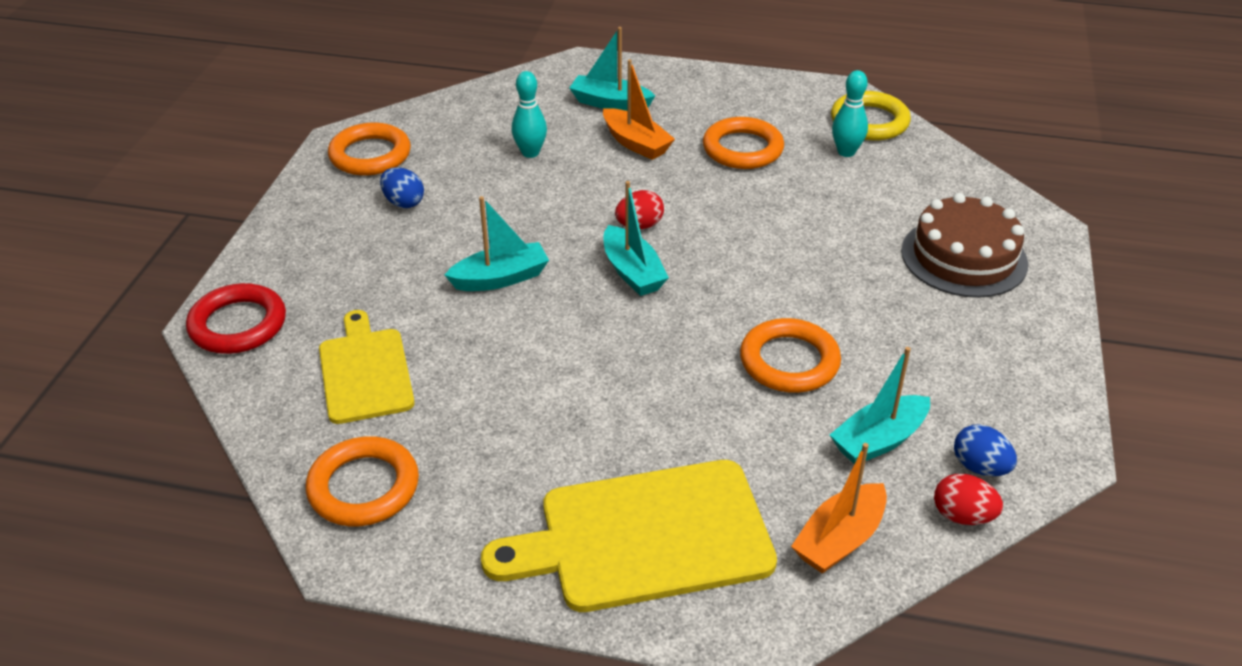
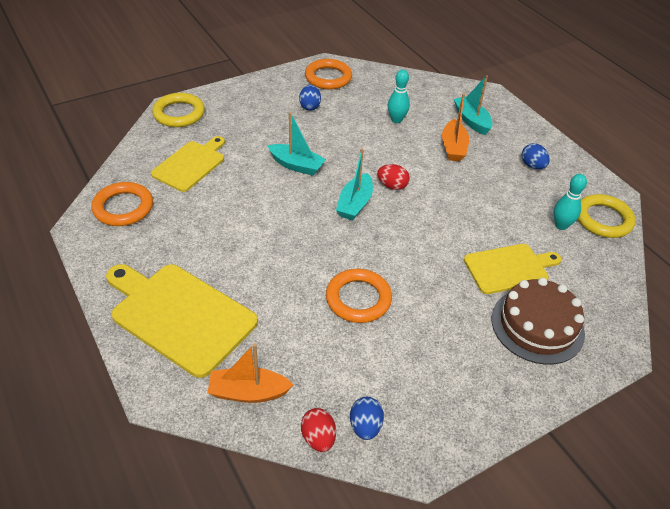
camera: 45 degrees right, 5 degrees up
(238, 324) = (179, 113): red ring -> yellow ring
(737, 112) = (532, 166): none -> blue egg
(742, 149) = (504, 185): orange ring -> none
(866, 224) = (509, 268): none -> yellow cutting board
(879, 440) = (339, 369): turquoise boat -> none

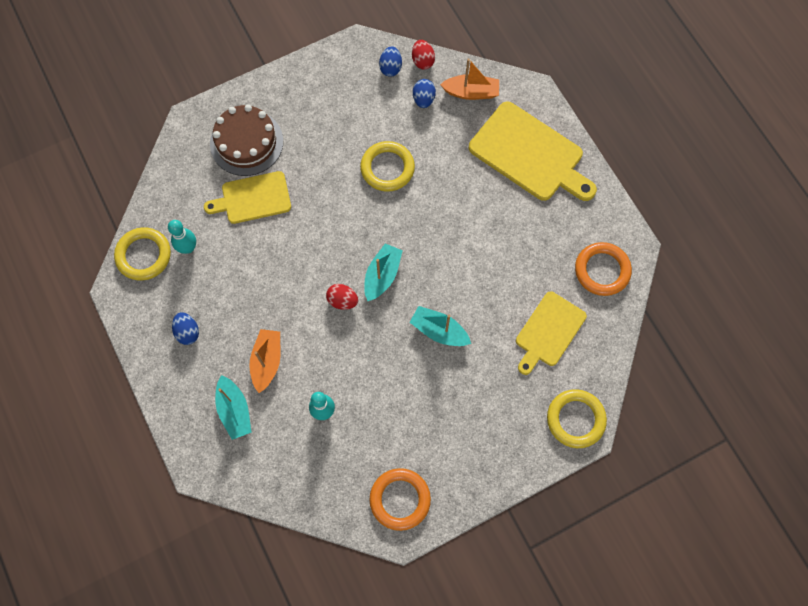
camera: 175 degrees left, 25 degrees up
(310, 106) = (424, 436): blue egg -> blue egg (423, 99)
(358, 299) = (387, 168): orange ring -> yellow ring

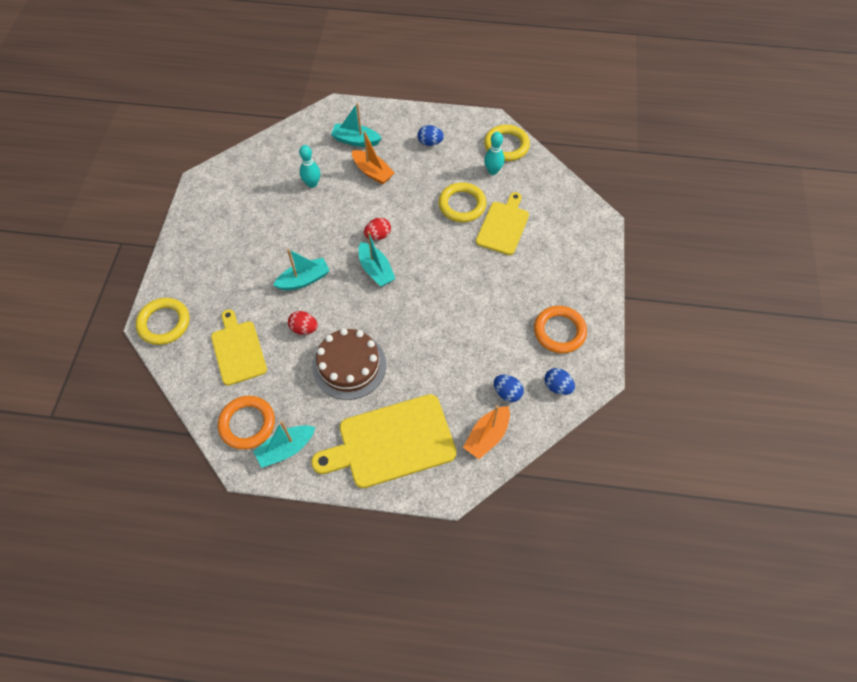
camera: 125 degrees right, 10 degrees down
(246, 142) = (555, 246): brown cake -> brown cake (349, 365)
(387, 168) = (461, 326): yellow ring -> yellow ring (462, 205)
(400, 499) = (219, 192): orange ring -> orange ring (559, 331)
(422, 61) = (547, 417): red egg -> red egg (304, 328)
(596, 225) = (286, 449): none -> turquoise boat

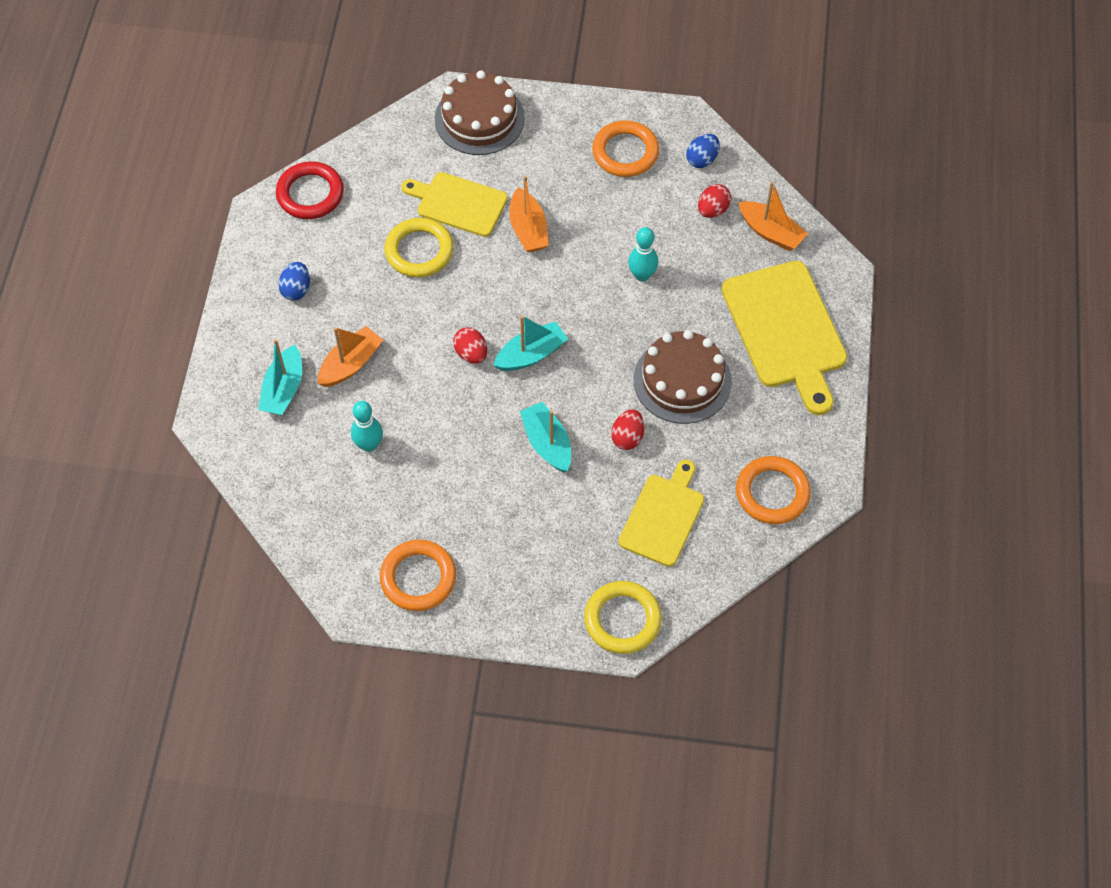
camera: 90 degrees left, 0 degrees up
(215, 211) = (418, 578): none -> orange ring
(238, 350) = (663, 516): yellow cutting board -> yellow cutting board turned 135 degrees clockwise
(286, 449) = (803, 445): turquoise boat -> none
(483, 268) = (528, 229): none -> orange boat
(493, 171) = (358, 212): turquoise bowling pin -> turquoise bowling pin (642, 275)
(506, 145) = (310, 194): yellow ring -> red ring
(507, 393) = (713, 210): blue egg -> red egg
(581, 237) = (479, 118): none -> brown cake

